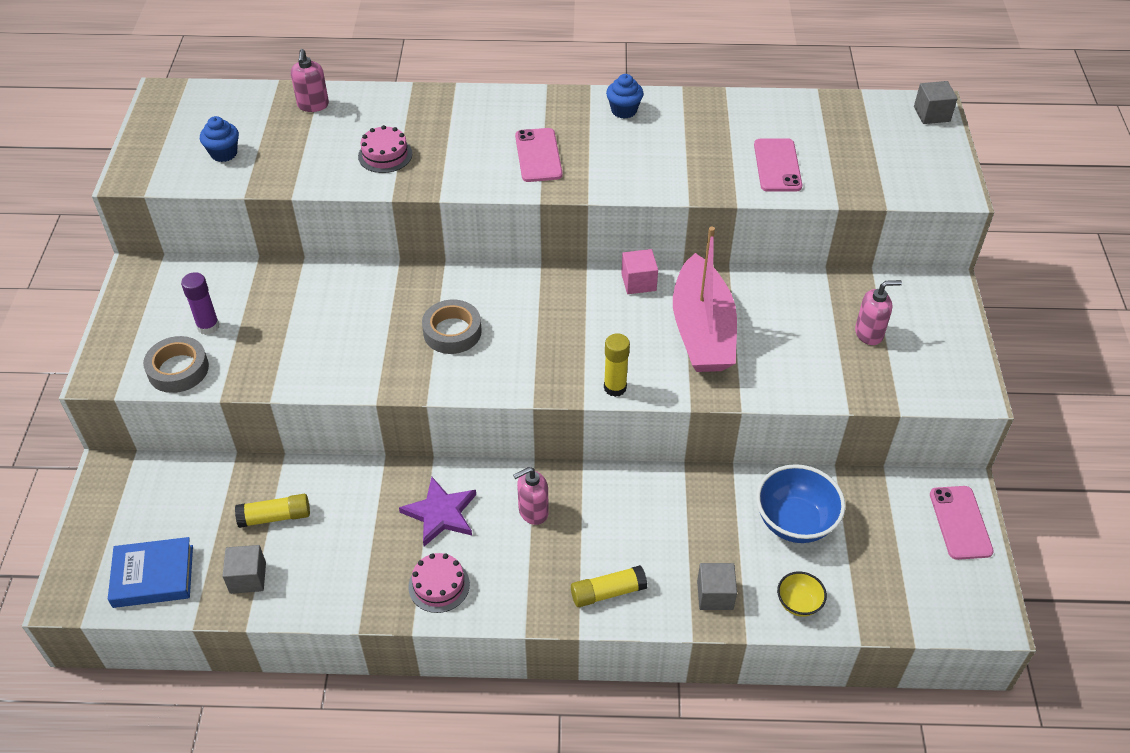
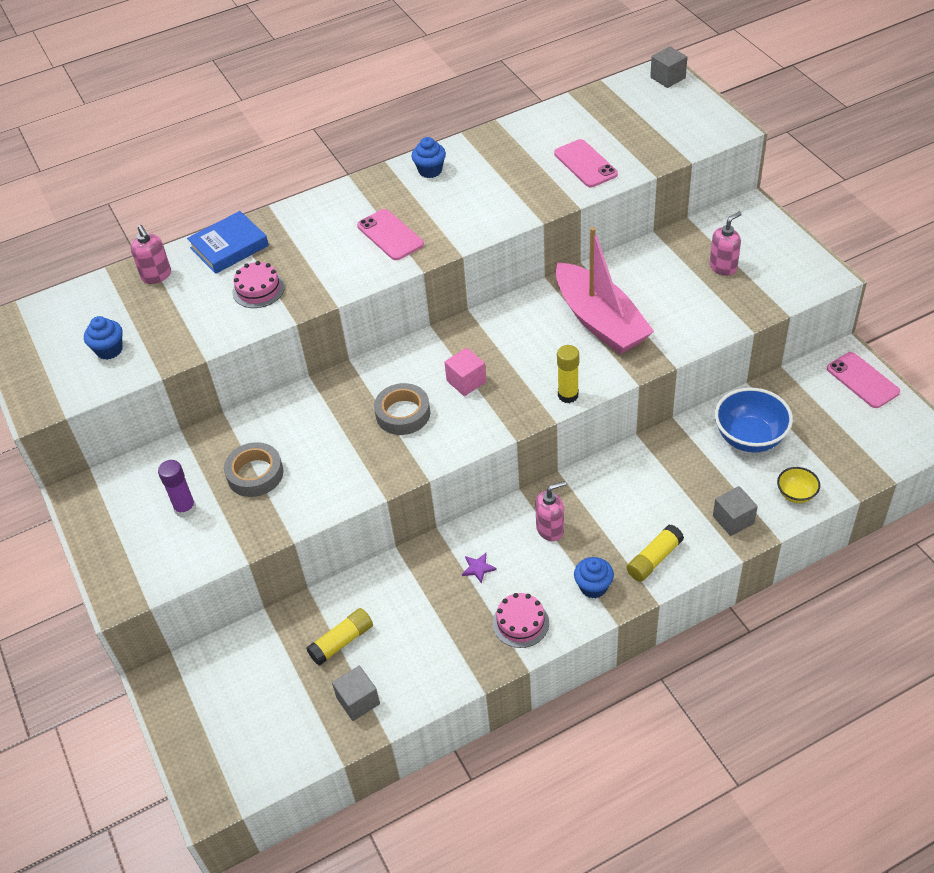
camera: 25 degrees left, 0 degrees up
(153, 576) = (274, 743): blue book -> blue book (229, 247)
(178, 369) = (188, 556): grey tape -> grey tape (255, 474)
(440, 513) = (478, 568): purple star -> purple star, size x0.48
(530, 588) = (593, 587): none -> blue cupcake
(533, 511) = (550, 529): pink soap dispenser -> pink soap dispenser turned 150 degrees counterclockwise
(638, 282) = (522, 306): pink cube -> pink cube (466, 381)

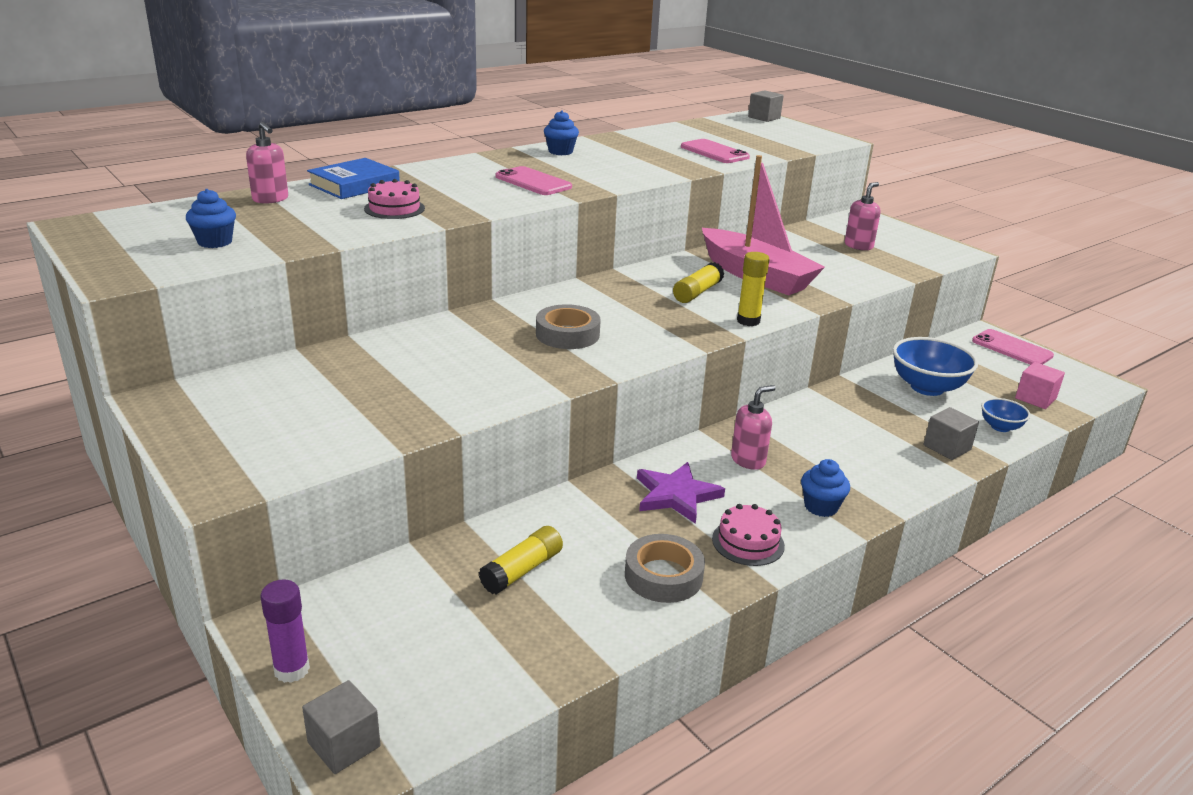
camera: 15 degrees left, 20 degrees down
(185, 509) = (309, 409): purple glue stick -> purple glue stick (292, 670)
(255, 474) = (397, 380): grey tape -> grey tape (663, 576)
(358, 701) = (560, 630): grey cube -> grey cube (344, 744)
(466, 381) = (631, 312): pink cube -> pink cube (1035, 398)
(478, 568) = (676, 495): purple star -> purple star, size x2.10
(654, 559) = (878, 481): yellow glue stick -> yellow glue stick (697, 292)
(796, 494) = (1000, 427): yellow bowl -> blue bowl

